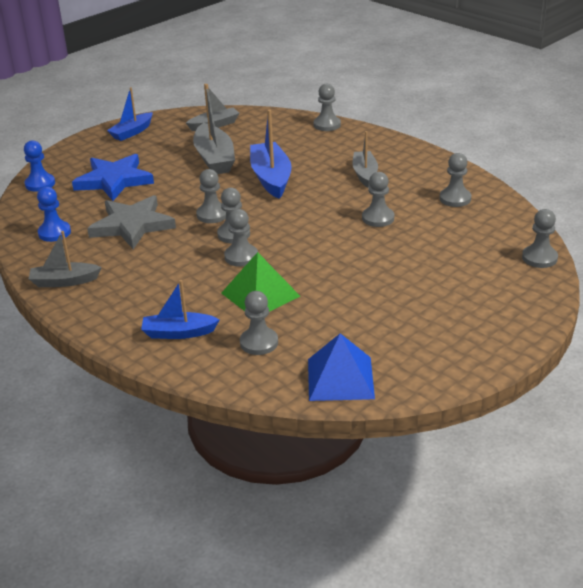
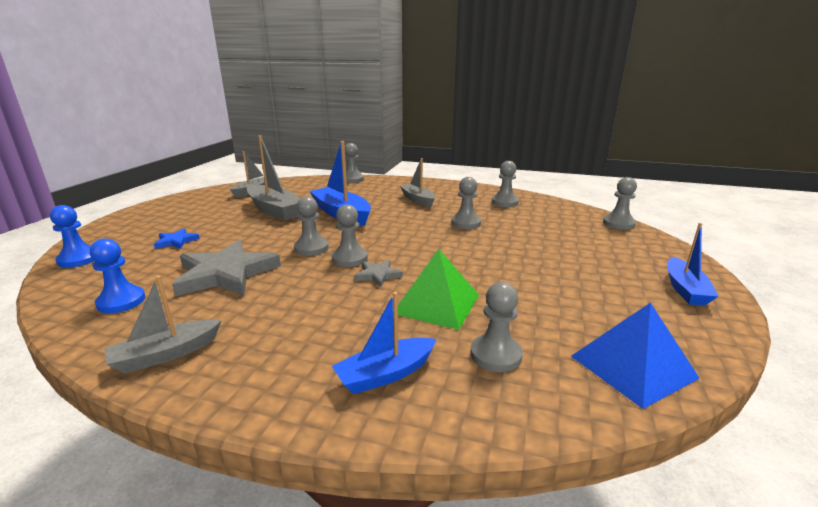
camera: 30 degrees left, 10 degrees down
(114, 180) = (176, 241): blue star -> blue star, size x0.47
(132, 132) = (173, 205): blue boat -> blue boat (685, 289)
(241, 257) = (378, 275): grey pawn -> grey star

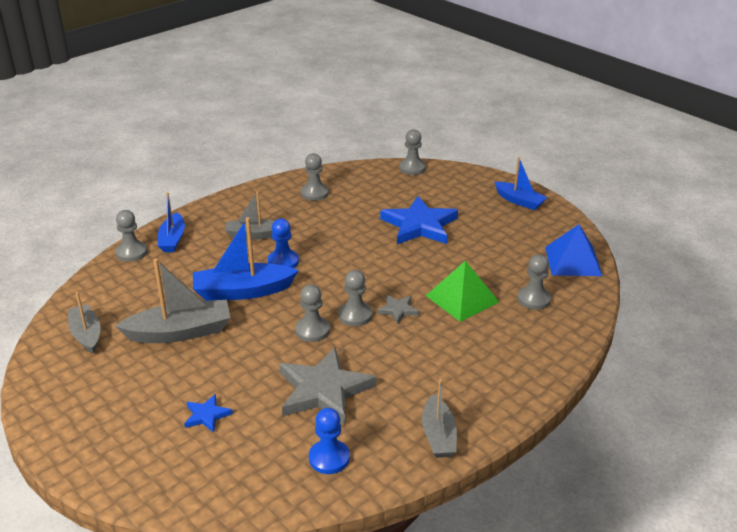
camera: 60 degrees left, 10 degrees up
(78, 259) = (191, 492): blue pawn -> blue pawn (283, 262)
(385, 374) = (524, 345): blue boat -> blue boat (172, 239)
(466, 223) = (340, 232): grey pawn -> none
(533, 249) = (419, 225): none -> blue star

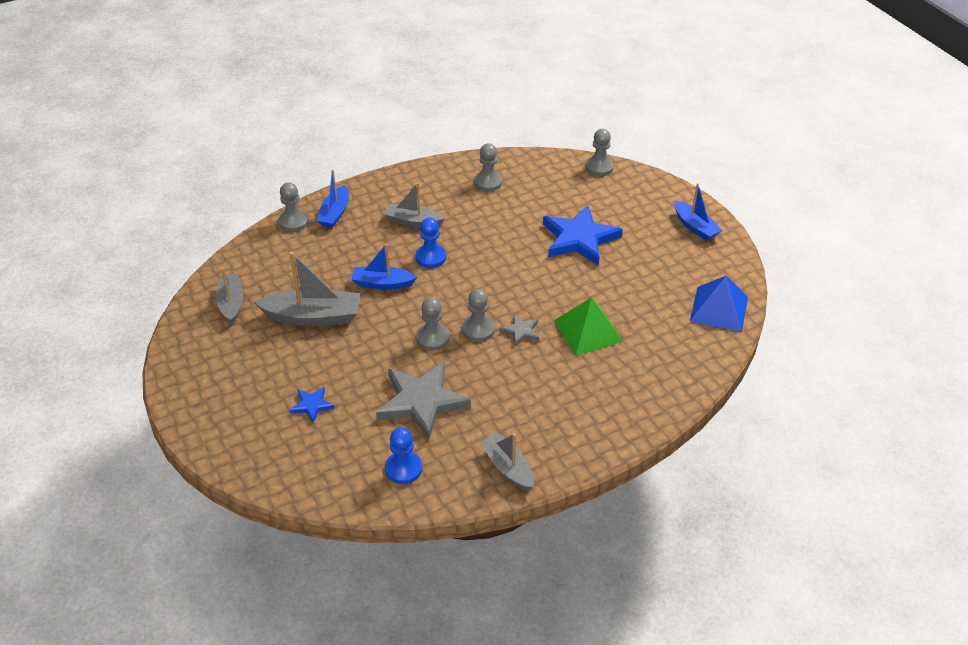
camera: 15 degrees right, 10 degrees up
(243, 291) = (382, 283): blue boat -> blue boat, size x0.64
(438, 435) = (508, 468): grey boat -> grey boat turned 135 degrees clockwise
(533, 299) = (659, 345): grey pawn -> none

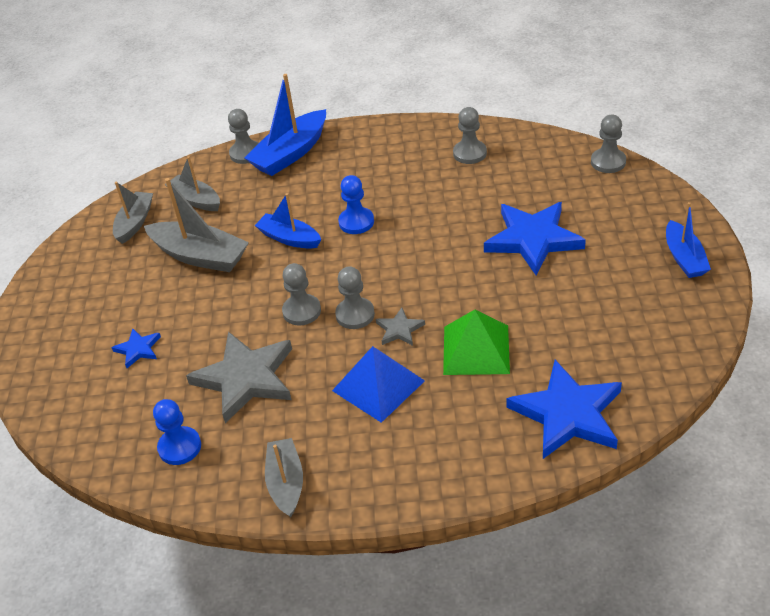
camera: 30 degrees right, 0 degrees up
(335, 213) = (290, 153): blue boat -> blue boat, size x1.56
(413, 221) = (363, 179): grey boat -> grey boat (196, 200)
(681, 358) = (567, 414): none -> blue star
(719, 309) = (653, 366): blue pyramid -> blue pyramid (378, 385)

